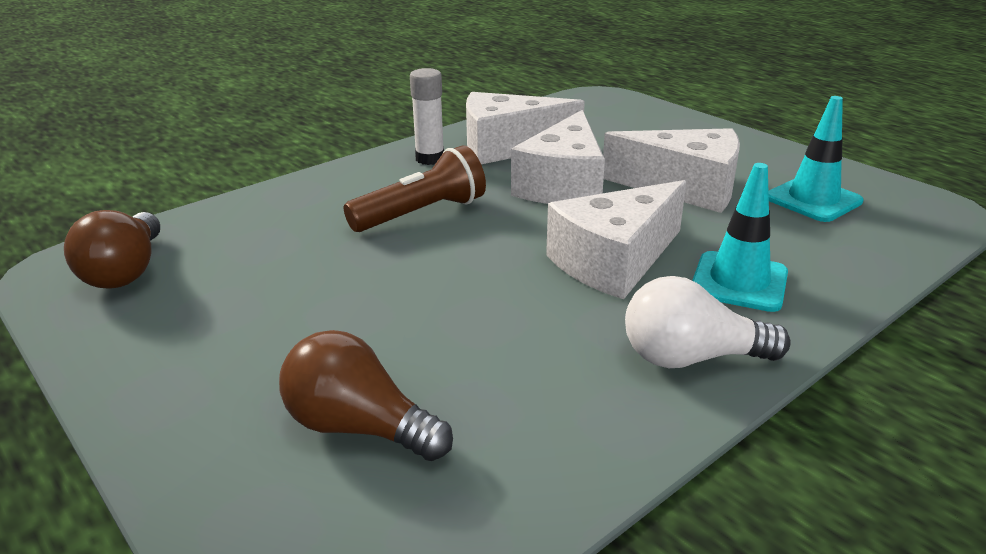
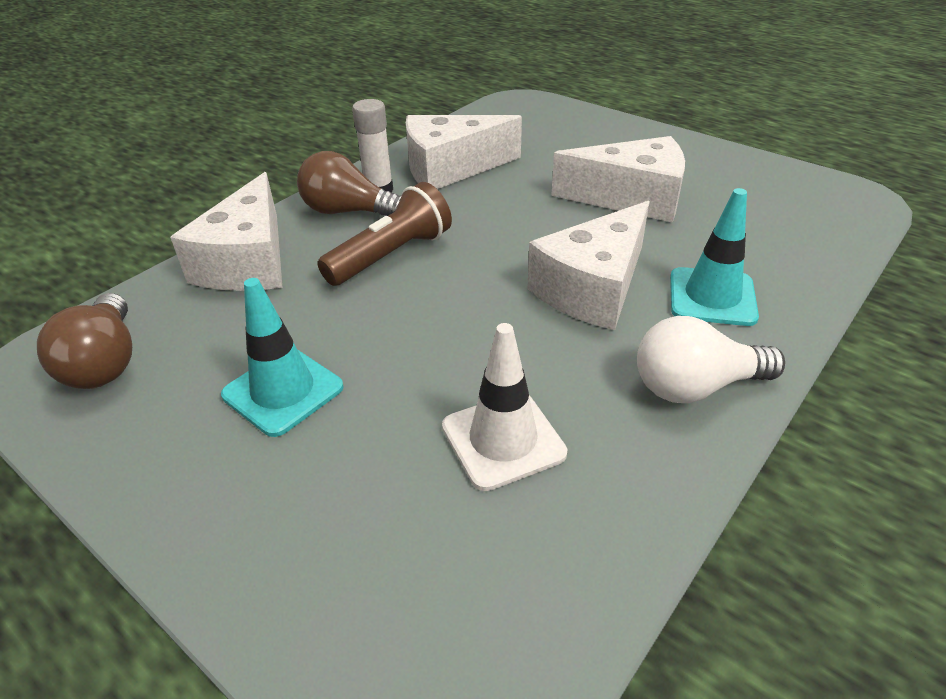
camera: 10 degrees left, 10 degrees up
(359, 427) = (411, 513): brown light bulb -> brown light bulb (348, 211)
(473, 379) = (503, 440): none -> white traffic cone
(563, 185) = (518, 207): white cheese -> white cheese (248, 261)
(813, 200) = (749, 199): turquoise traffic cone -> turquoise traffic cone (283, 391)

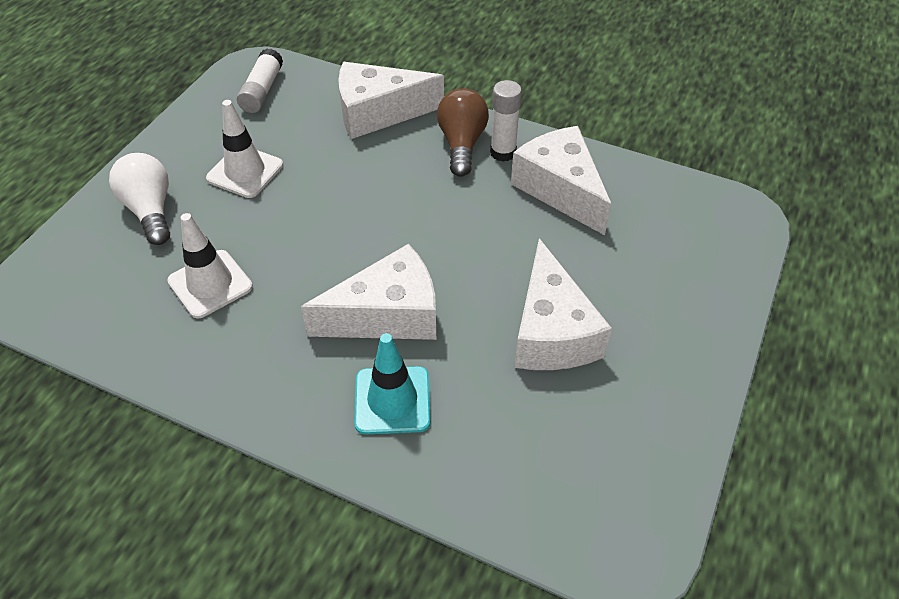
camera: 75 degrees right, 10 degrees up
(105, 362) = (262, 90): brown light bulb -> white glue stick
(283, 391) = (245, 172): turquoise traffic cone -> white traffic cone
(391, 255) = (405, 184): brown flashlight -> none
(593, 288) = (388, 315): white cheese -> white cheese turned 135 degrees clockwise
(695, 386) = (272, 388): white light bulb -> white light bulb (150, 210)

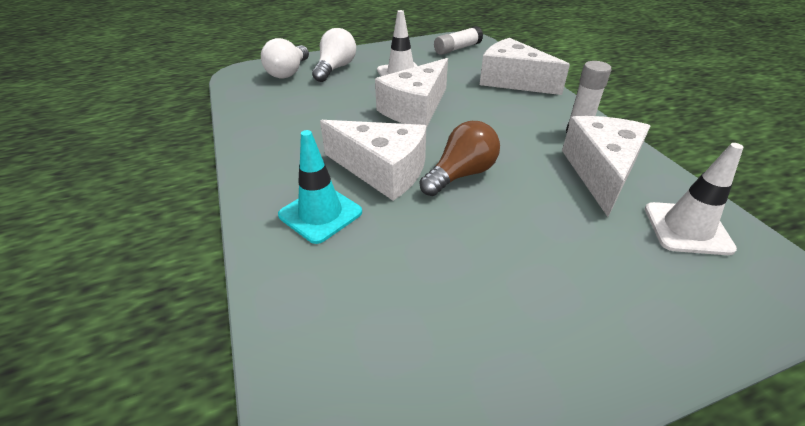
camera: 45 degrees right, 10 degrees down
(94, 253) = (288, 72): none -> white light bulb
(210, 284) = (315, 107): white traffic cone -> white traffic cone (687, 228)
(462, 144) = (551, 116): brown light bulb -> brown light bulb (461, 174)
(551, 332) = (481, 248): white cheese -> white cheese (415, 109)

